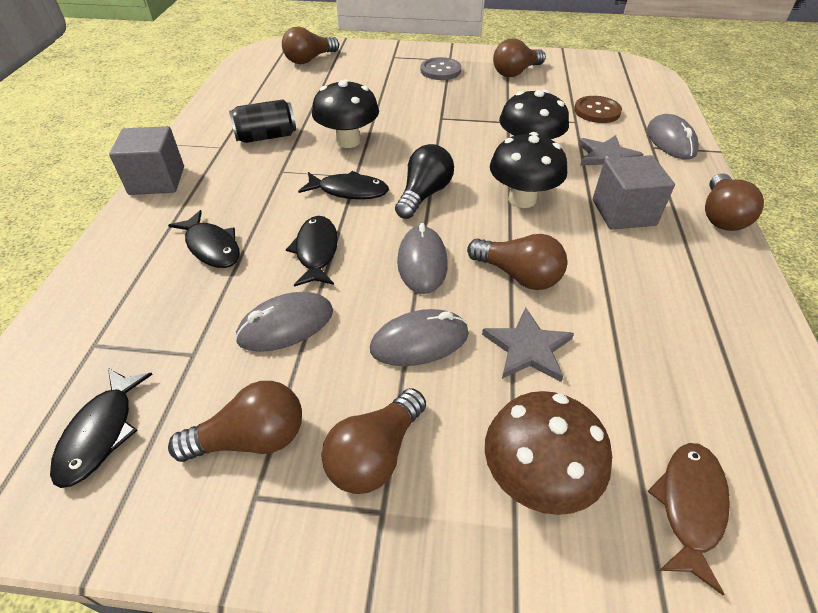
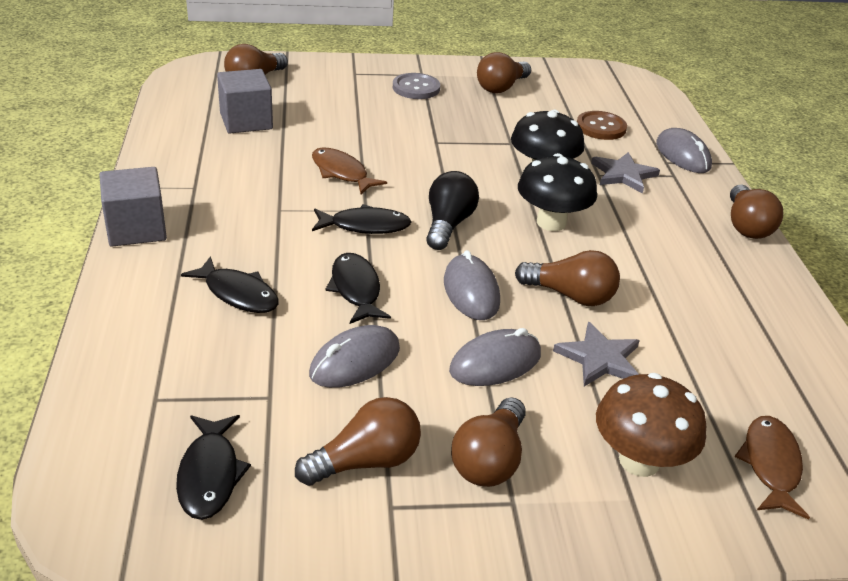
camera: 15 degrees left, 10 degrees down
(266, 137) = (244, 173): black can -> none
(348, 141) = (341, 173): black mushroom -> brown fish
(623, 212) = (654, 229): grey cube -> grey cube (246, 121)

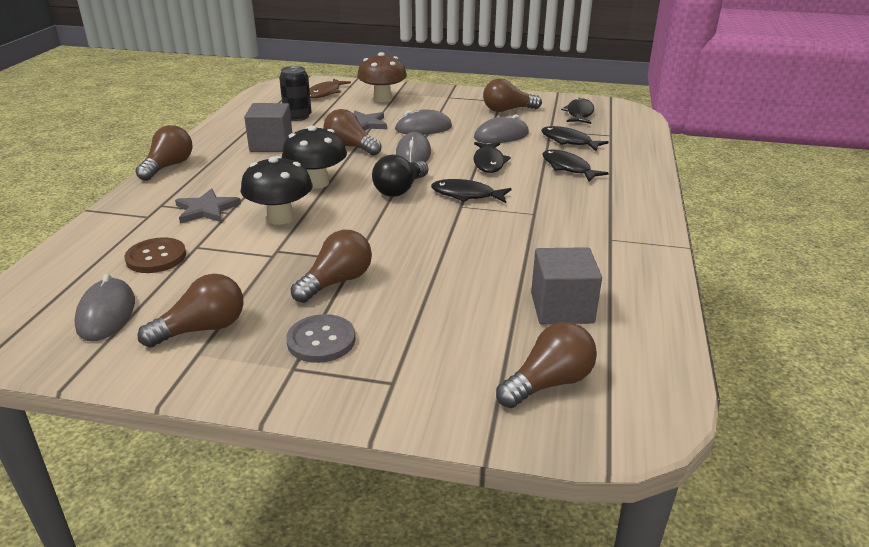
camera: 160 degrees left, 5 degrees down
(136, 229) = (651, 211): grey cube -> grey cube (271, 145)
(235, 364) = (568, 141): none -> black fish
(341, 173) = (469, 237): brown fish -> none
(489, 460) = (450, 105): brown light bulb -> brown light bulb (336, 282)
(682, 155) = (121, 220): grey mouse -> grey mouse (106, 314)
(725, 363) = (297, 116): none -> black can

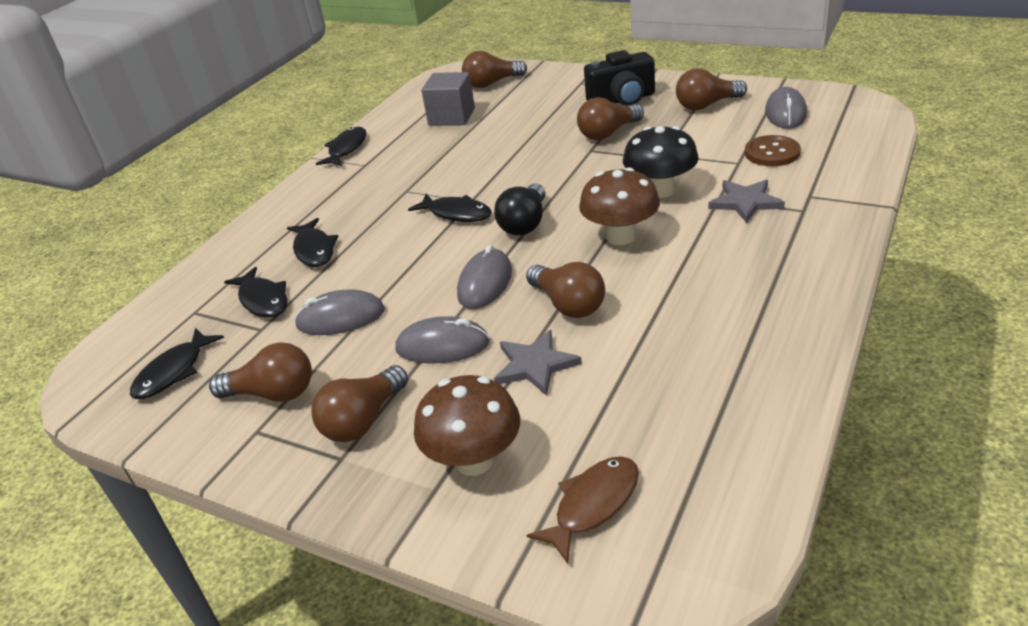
camera: 160 degrees left, 5 degrees up
(168, 166) = (832, 274): brown light bulb -> brown light bulb (363, 420)
(271, 145) = (690, 316): grey cube -> none
(297, 116) = (652, 401): black can -> none
(317, 183) = (620, 236): black mushroom -> brown mushroom
(321, 340) = (622, 100): grey button -> black camera
(400, 189) = (525, 223): black light bulb -> black light bulb turned 150 degrees clockwise
(488, 162) = (398, 263): black fish -> black fish (346, 149)

